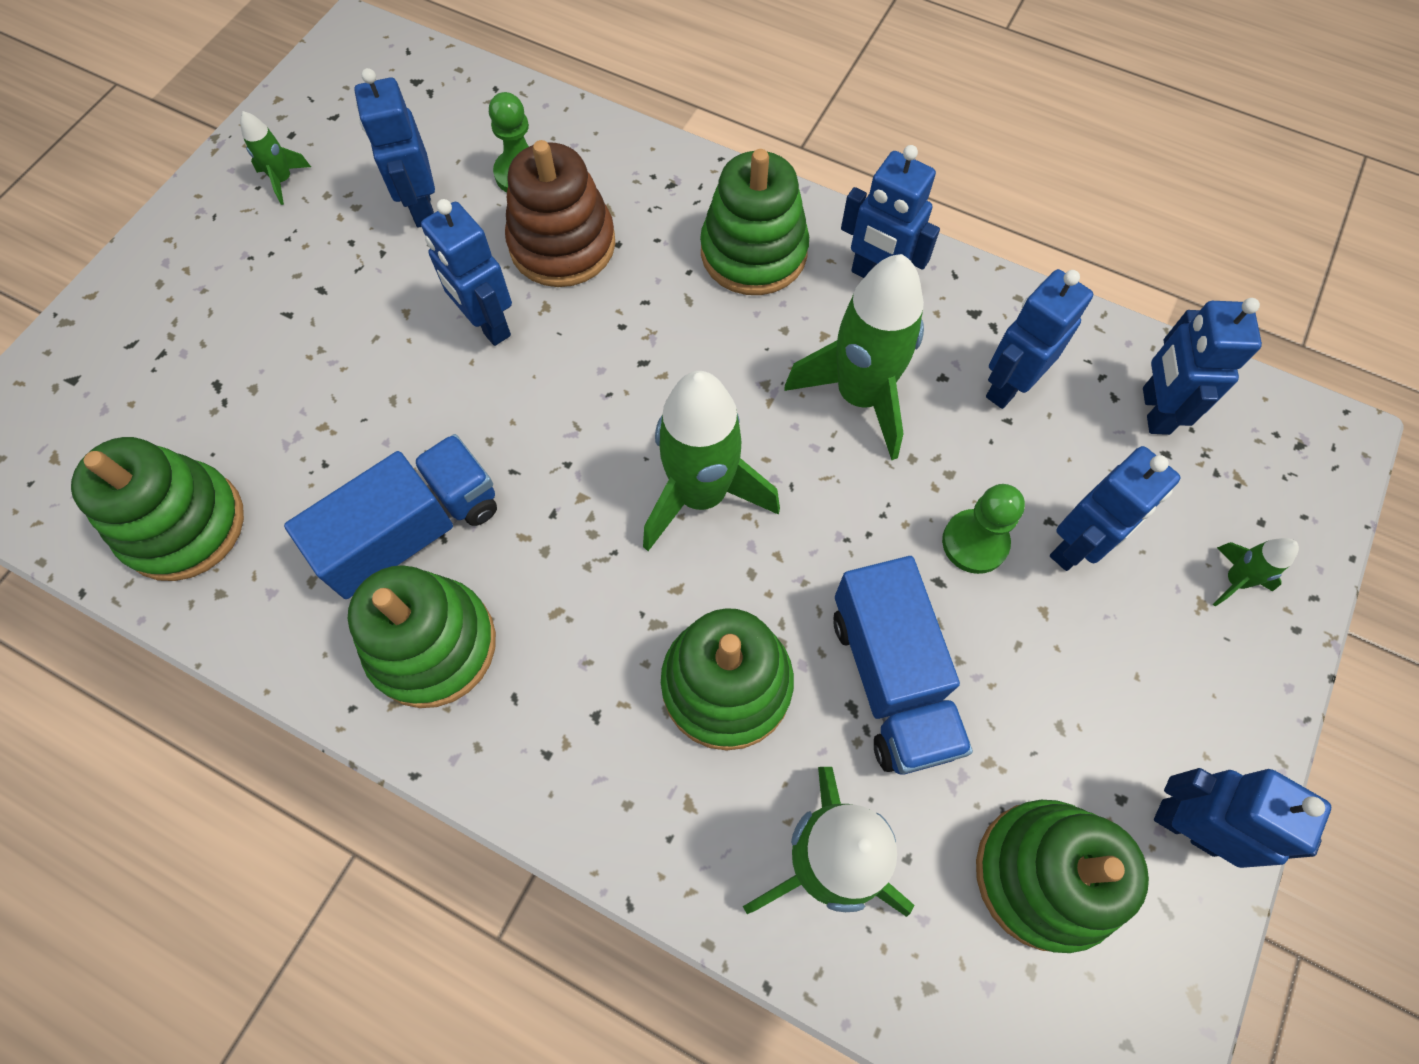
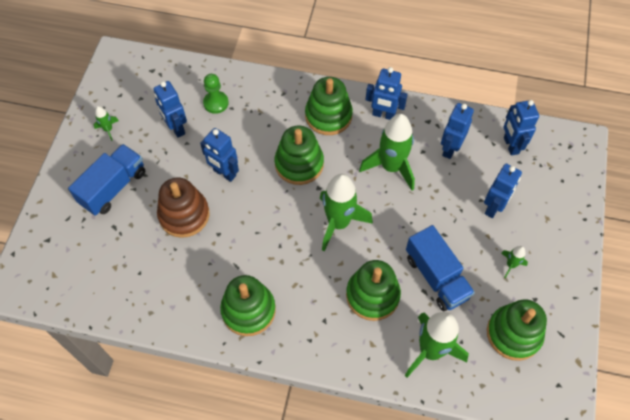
camera: 15 degrees left, 5 degrees down
(183, 525) = (123, 288): green stacking toy -> green stacking toy (299, 164)
(413, 532) = (224, 267): blue truck -> blue truck (113, 187)
(562, 244) = (244, 131): brown stacking toy -> brown stacking toy (184, 215)
(975, 542) = (454, 215): green pawn -> none
(1187, 826) = (561, 302): blue robot -> none
(1234, 580) = (557, 206): green rocket -> green rocket (511, 265)

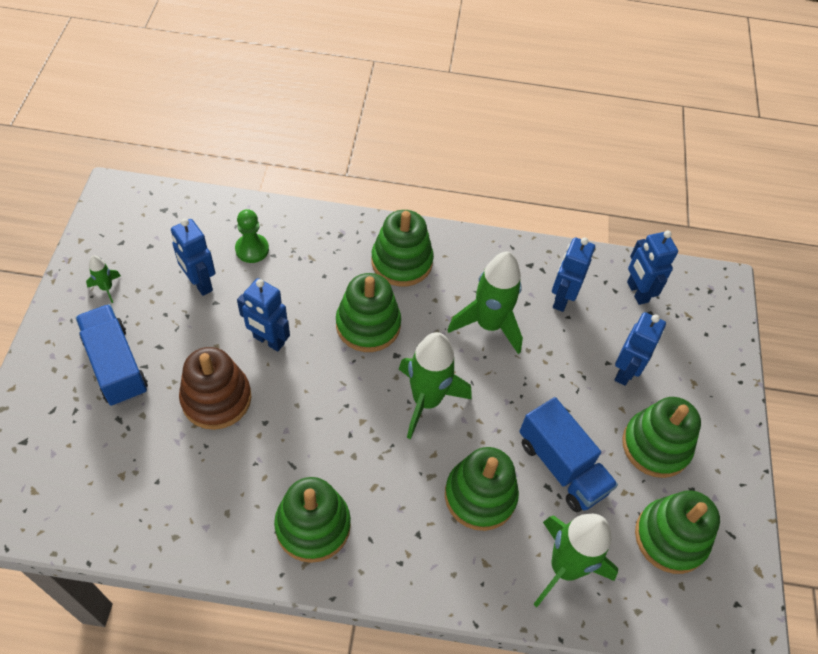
camera: 10 degrees left, 5 degrees down
(113, 187) = (116, 365): blue truck -> blue truck turned 60 degrees counterclockwise
(383, 115) = (472, 258): blue robot -> none
(511, 265) = (655, 446): green rocket -> green stacking toy

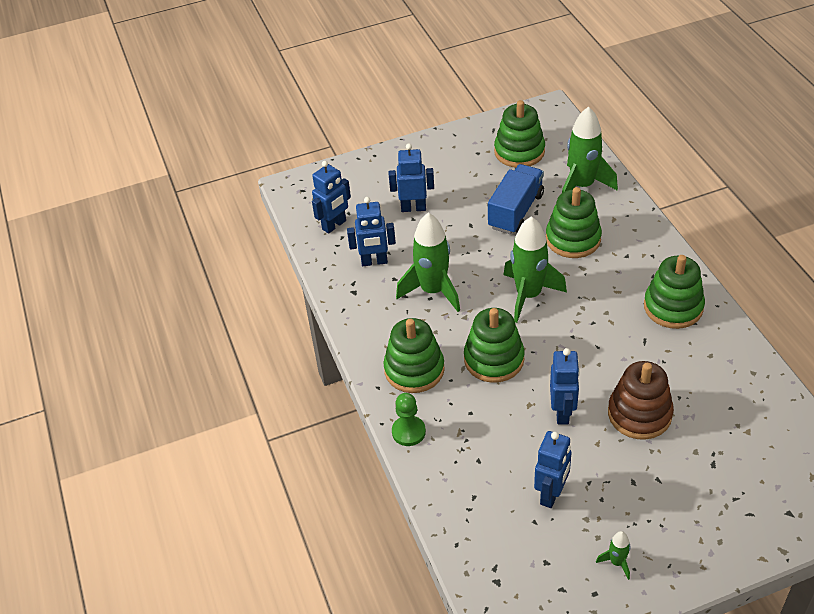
camera: 110 degrees left, 10 degrees down
(116, 365) = (676, 499): blue truck -> none
(252, 249) = (485, 479): green pawn -> green pawn (408, 432)
(655, 446) = (460, 176): green stacking toy -> none

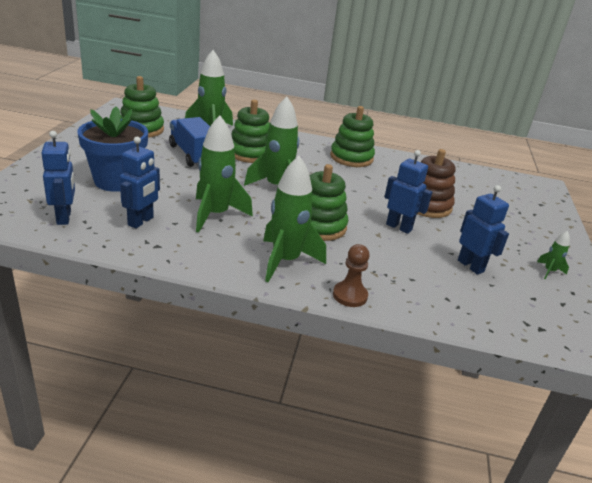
camera: 65 degrees left, 15 degrees down
(408, 432) = (350, 295): green pawn -> brown pawn
(413, 208) = (116, 181): blue robot -> blue flower pot
(414, 369) = (285, 261): green stacking toy -> green rocket

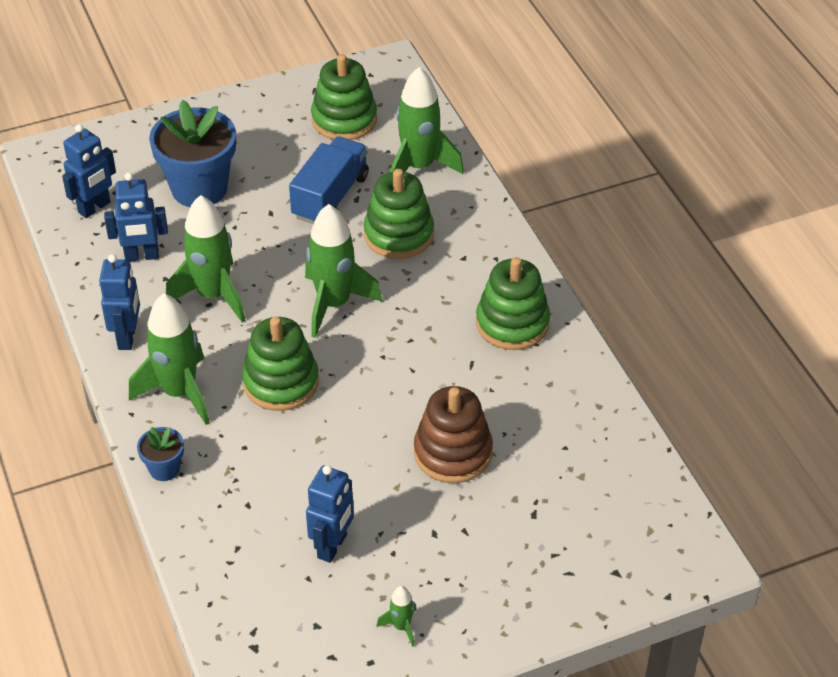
camera: 60 degrees right, 15 degrees up
(350, 295) = (164, 469): brown pawn -> blue flower pot
(399, 227) = (358, 449): blue robot -> blue robot (127, 337)

